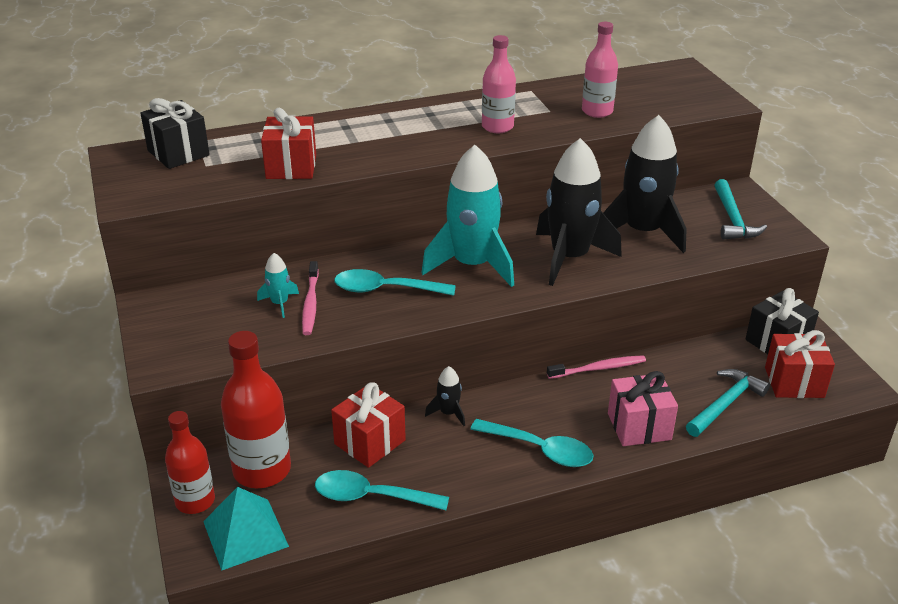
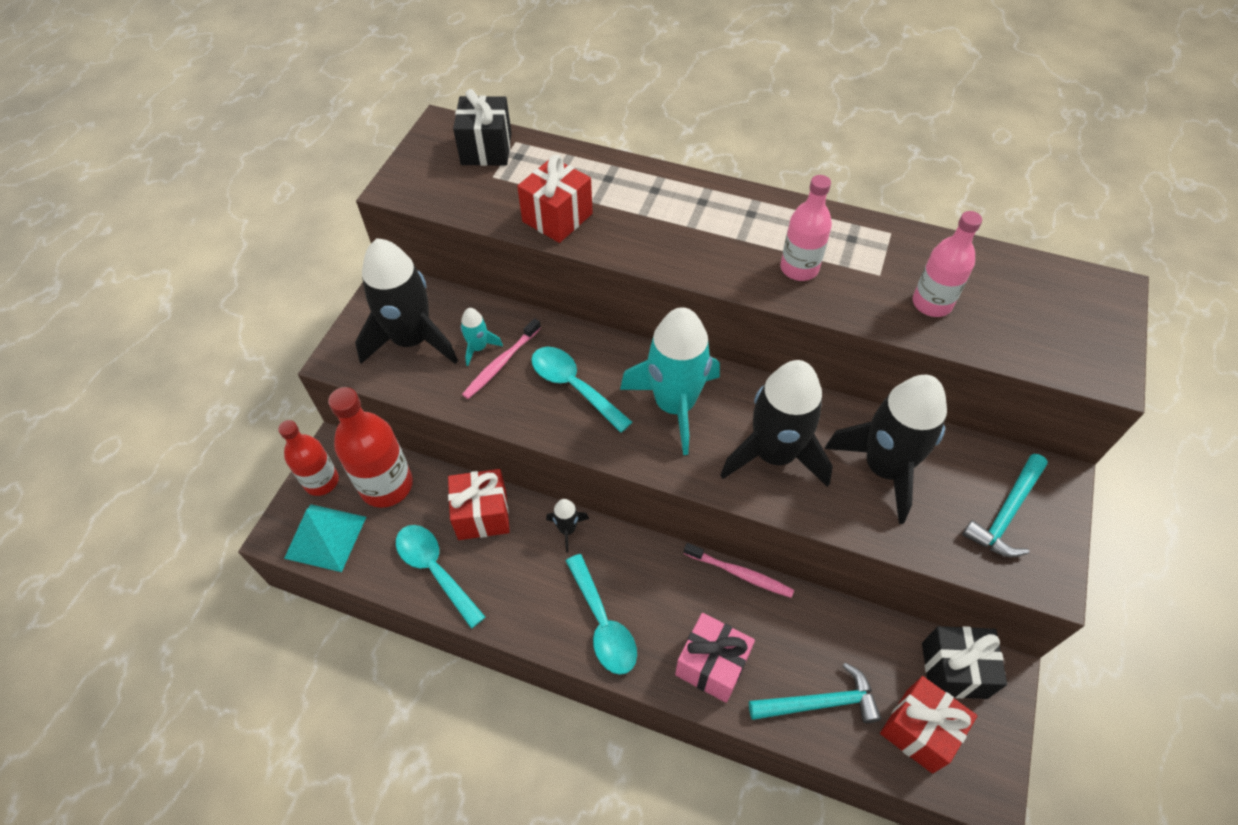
camera: 40 degrees right, 20 degrees up
(214, 325) = (412, 340): none -> black rocket

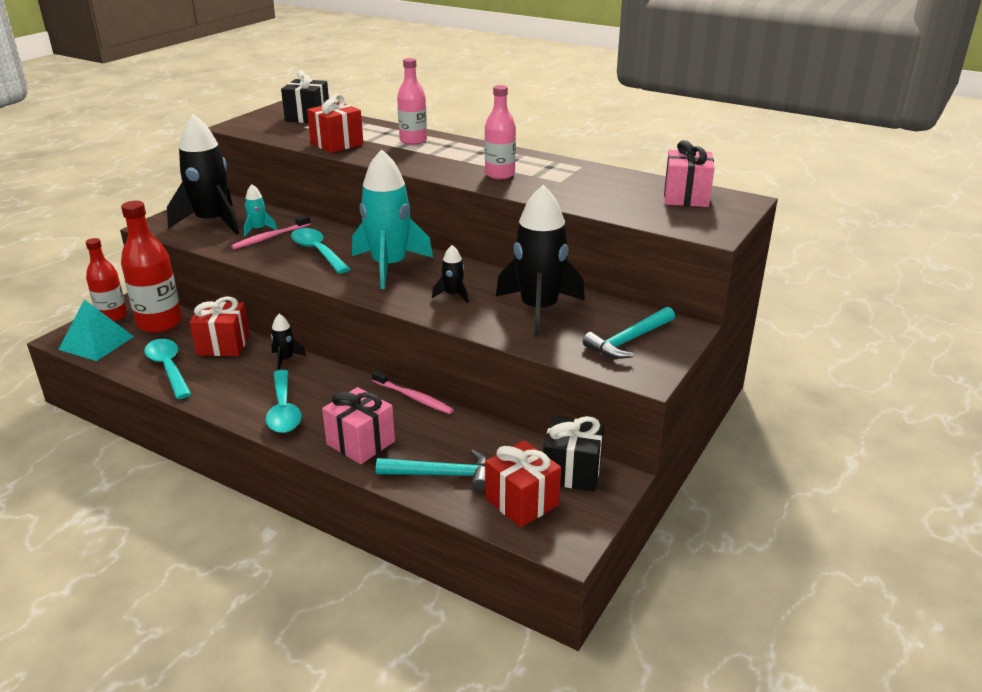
camera: 10 degrees right, 25 degrees down
(774, 454) = (453, 295): black rocket -> black rocket, size x0.43
(931, 303) = (592, 195): pink bottle -> pink bottle (413, 140)
(1044, 292) = (686, 197): none -> pink gift

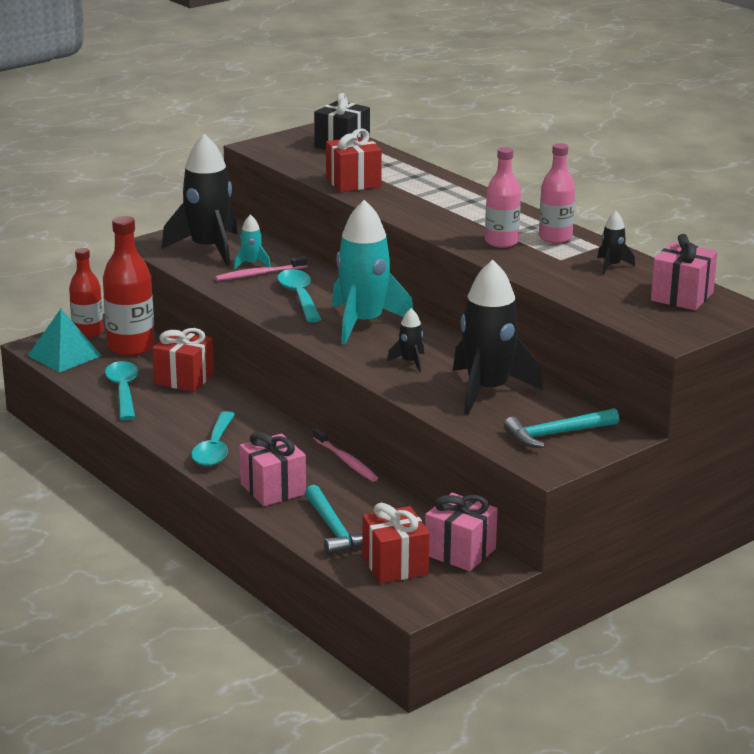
camera: 20 degrees right, 5 degrees down
(285, 359) = (239, 403): black rocket -> black rocket (612, 266)
(413, 140) = (438, 190): pink bottle -> pink bottle (555, 238)
(442, 475) = (334, 529): turquoise hammer -> turquoise hammer turned 45 degrees clockwise
(572, 471) = (460, 552): black gift -> pink gift

